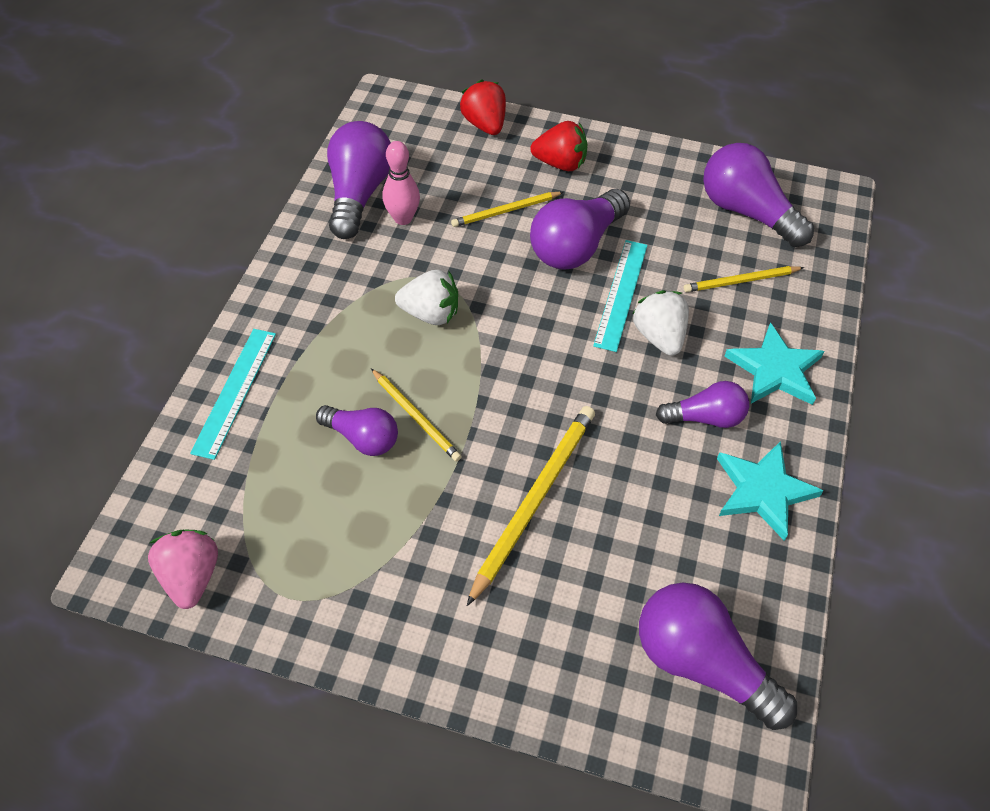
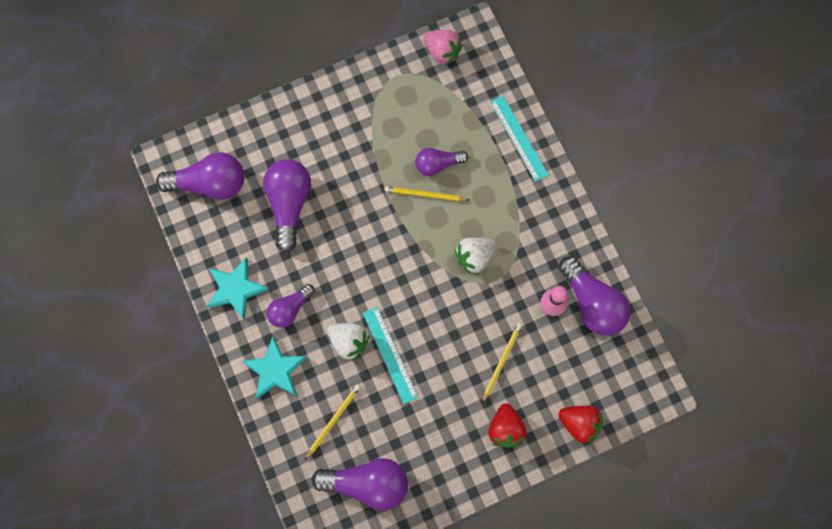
camera: 140 degrees right, 20 degrees up
(534, 500) = (334, 198): yellow pencil -> none
(560, 164) = (505, 429): red strawberry -> red strawberry turned 60 degrees counterclockwise
(576, 246) = (441, 369): purple light bulb -> purple light bulb (289, 204)

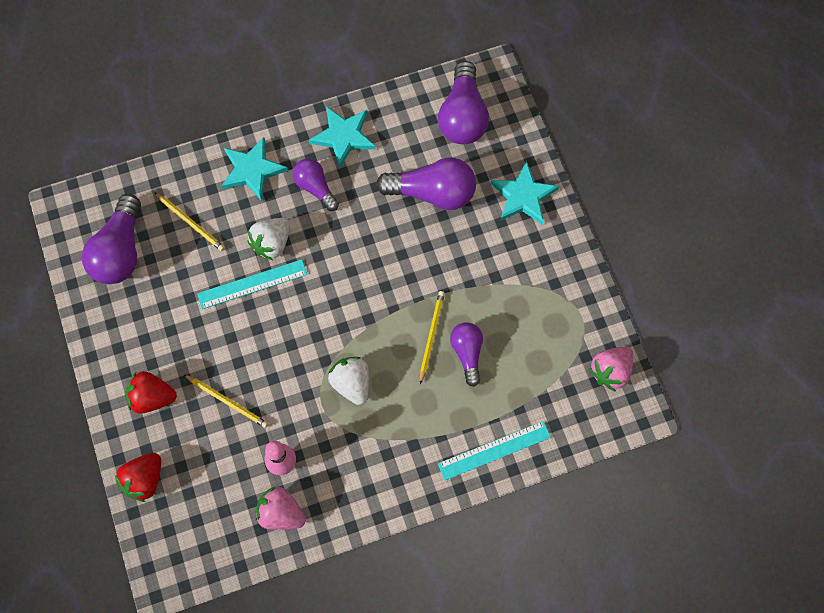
camera: 95 degrees right, 5 degrees down
(287, 127) = (523, 196): none -> turquoise star
(592, 303) = (281, 513): purple light bulb -> pink strawberry

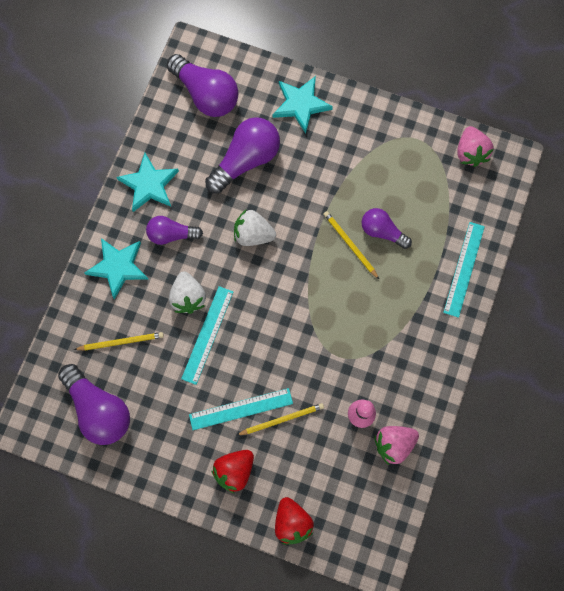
camera: 50 degrees left, 5 degrees up
(209, 361) = (241, 409): none -> turquoise ruler
(351, 383) = (340, 324): white strawberry -> white strawberry (253, 234)

